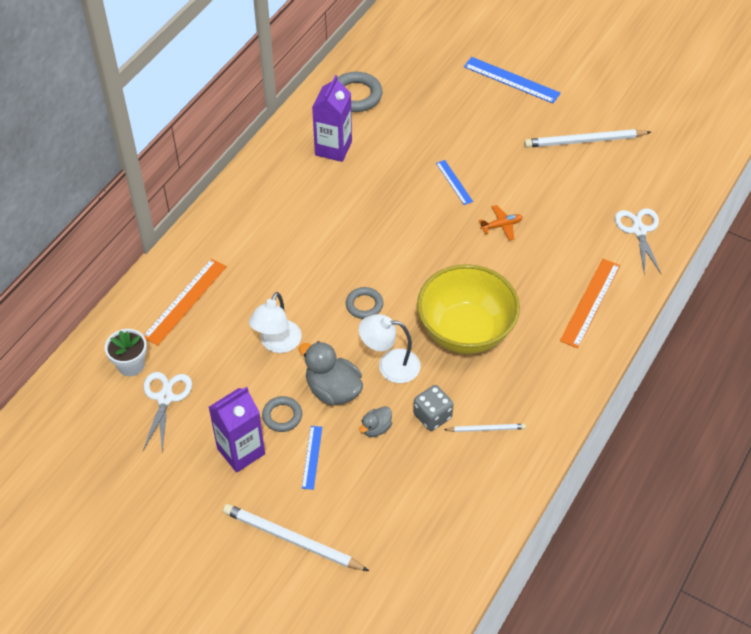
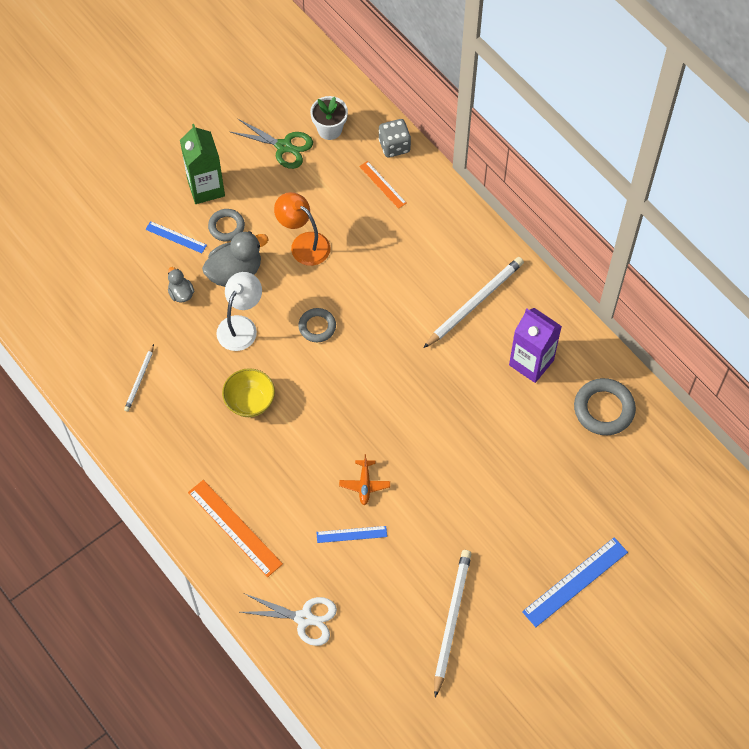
camera: 110 degrees right, 10 degrees up
(165, 398) = (284, 146): white scissors -> green scissors
(185, 301) = (382, 184): orange ruler -> orange ruler, size x0.57
(241, 451) = (206, 188): purple carton -> green carton
(277, 344) = (304, 244): white lamp -> orange lamp
(292, 540) = (108, 201): white pencil -> white pencil (474, 303)
(432, 416) = (173, 341): grey dice -> grey dice (394, 146)
(454, 182) = (441, 461): blue ruler -> blue ruler (351, 534)
(465, 331) = (250, 402): yellow bowl -> yellow bowl, size x0.52

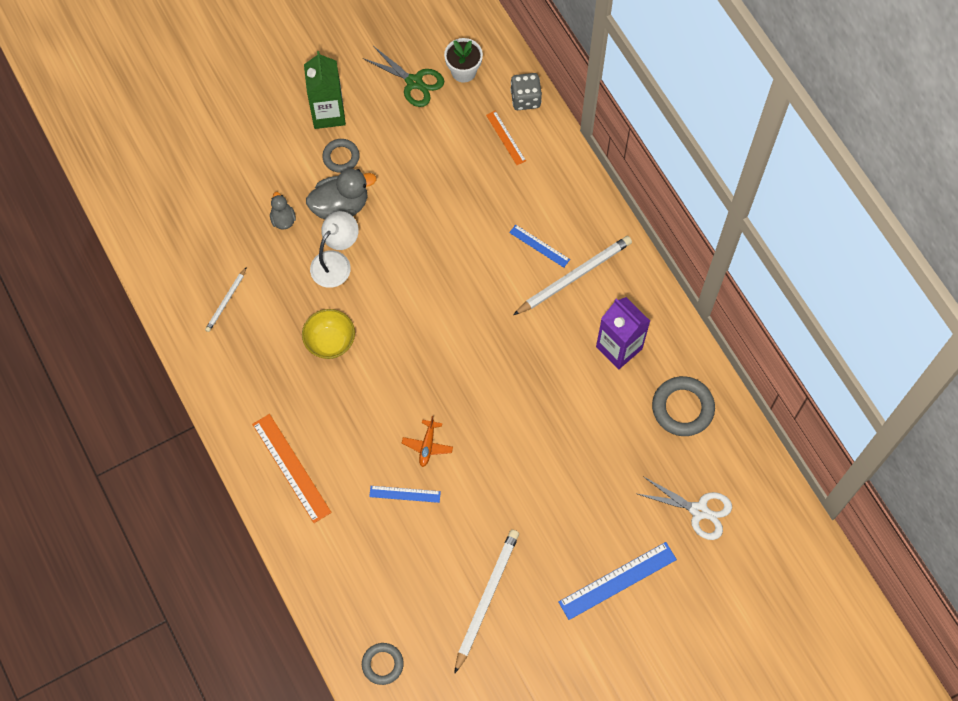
camera: 10 degrees right, 5 degrees up
(176, 237) = (289, 160): blue ruler -> blue ruler (539, 246)
(304, 244) = (415, 187): orange lamp -> none
(304, 618) = (342, 571): white scissors -> white scissors (699, 510)
(317, 327) = (411, 275): grey ring -> grey ring (382, 664)

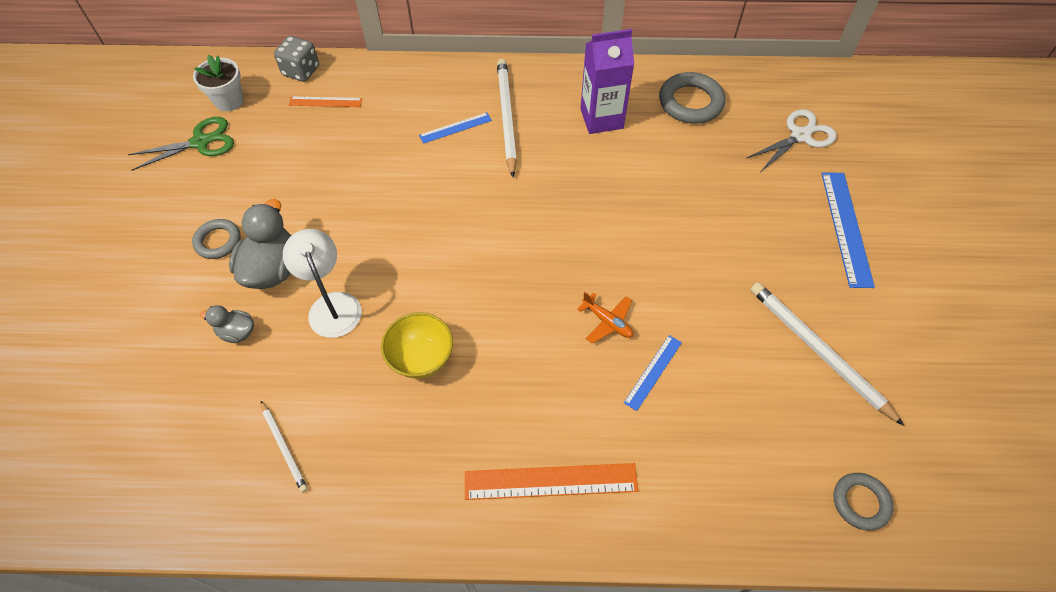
camera: 60 degrees left, 10 degrees down
(328, 113) = (159, 229): green carton -> none

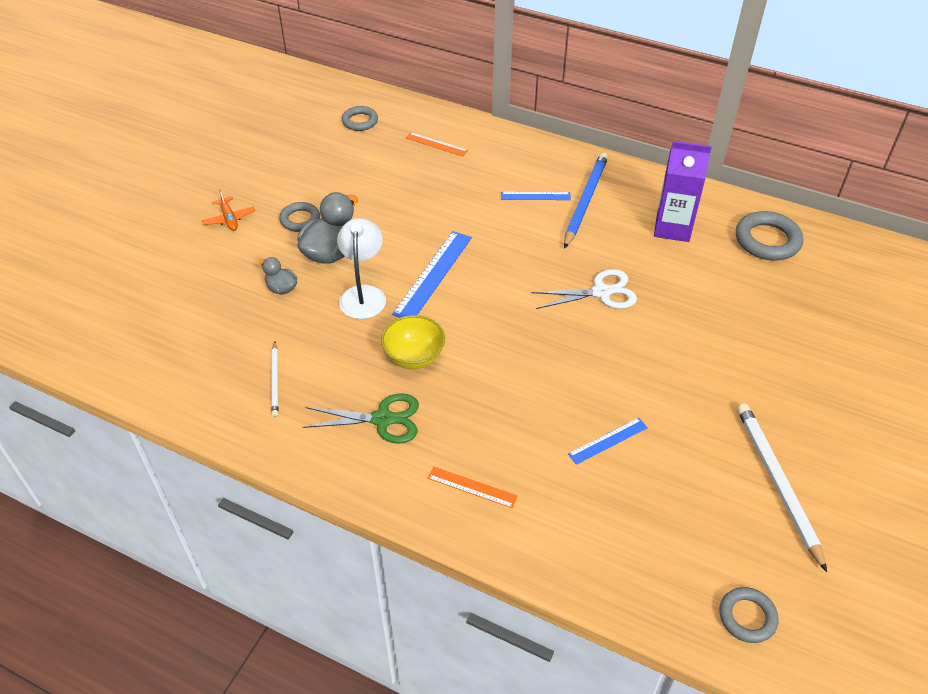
camera: 25 degrees right, 10 degrees down
(200, 142) = (323, 145): green scissors -> green scissors (382, 419)
(229, 101) = (360, 121): white flower pot -> grey ring
(301, 71) = (428, 115): grey dice -> none
(506, 117) = (585, 201): white pencil -> blue pencil
(550, 481) = (472, 487): orange ruler -> orange ruler, size x0.57
(607, 322) = (588, 387): orange plane -> orange plane (229, 219)
(800, 136) = (864, 301): white scissors -> white scissors (601, 292)
(846, 228) = (867, 393): blue ruler -> blue ruler (433, 275)

